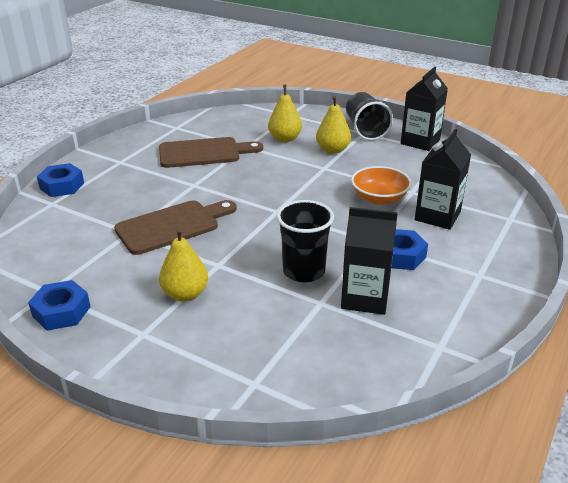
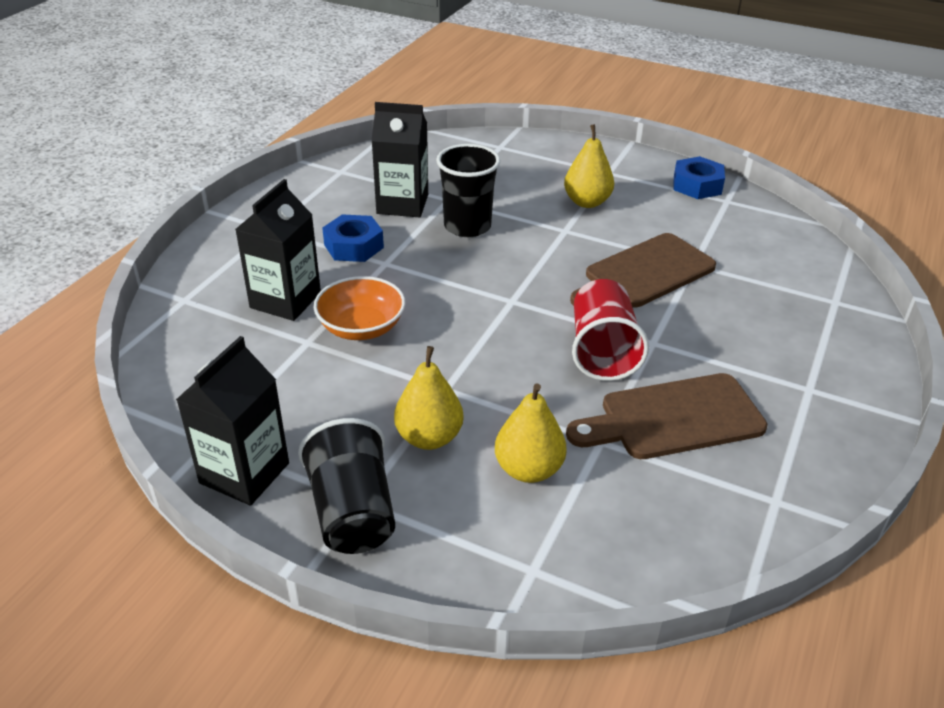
camera: 175 degrees right, 5 degrees up
(62, 186) = (853, 332): blue nut -> none
(227, 181) = (602, 351): none -> red cup

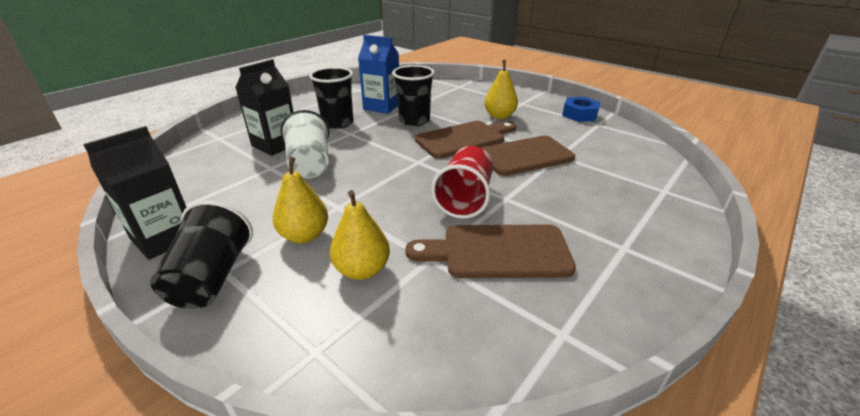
camera: 15 degrees right, 5 degrees down
(353, 246) = (337, 123): blue nut -> black cup
(361, 327) = (310, 164): orange bowl -> white cup
(402, 204) = (382, 107): black carton -> blue carton
(556, 251) = (464, 139): none -> brown cutting board

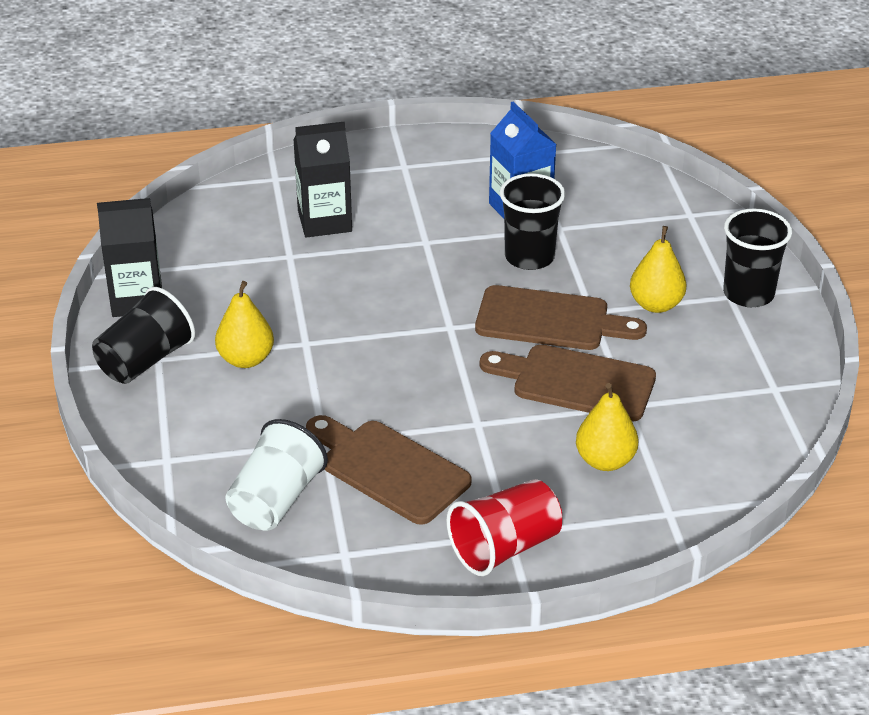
camera: 40 degrees right, 5 degrees up
(310, 164) = (332, 271): white cup -> white cup (276, 500)
(337, 123) = (429, 216): black cup -> black cup (748, 294)
(362, 270) = (259, 419): yellow pear -> yellow pear (605, 461)
(465, 199) = (435, 400): red cup -> red cup (505, 547)
(580, 115) = (779, 359): blue nut -> none

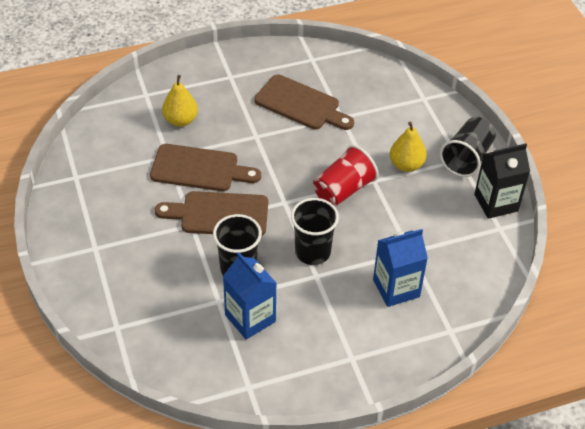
camera: 170 degrees right, 10 degrees up
(276, 500) = (356, 82): white cup -> none
(324, 221) = (396, 288): black carton -> blue carton
(505, 547) = (231, 69): red cup -> red cup (343, 190)
(656, 304) = (147, 235): yellow pear -> none
(748, 294) = (81, 251): black cup -> black cup (312, 252)

